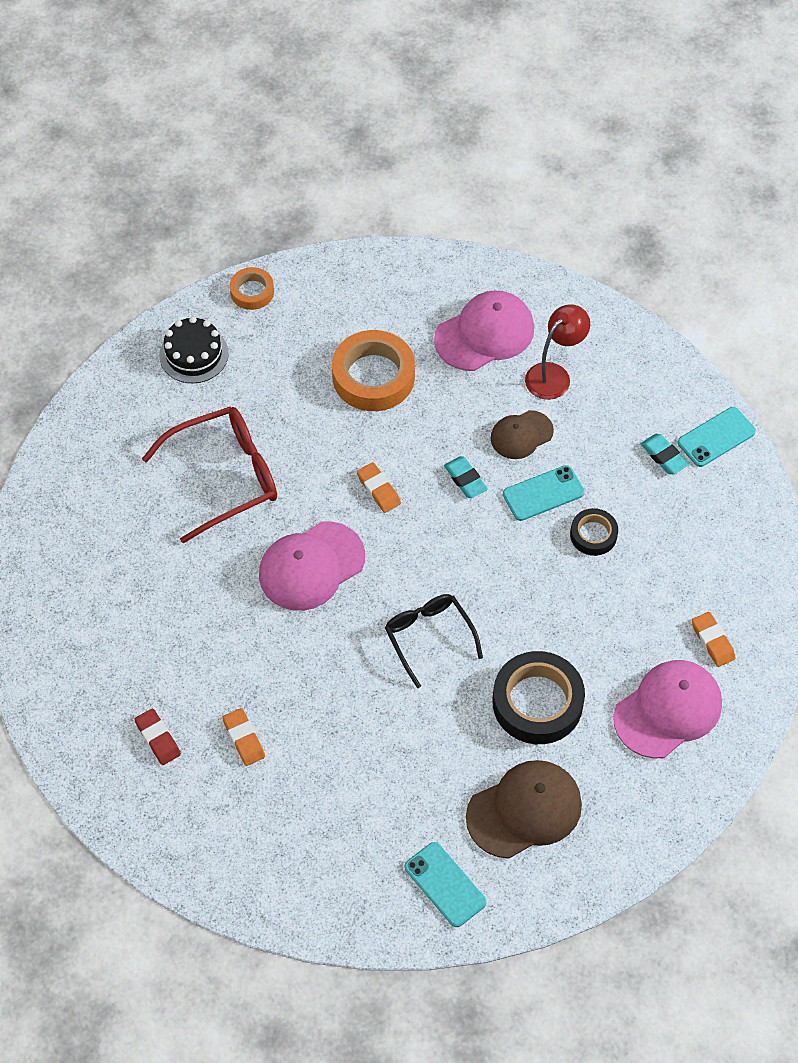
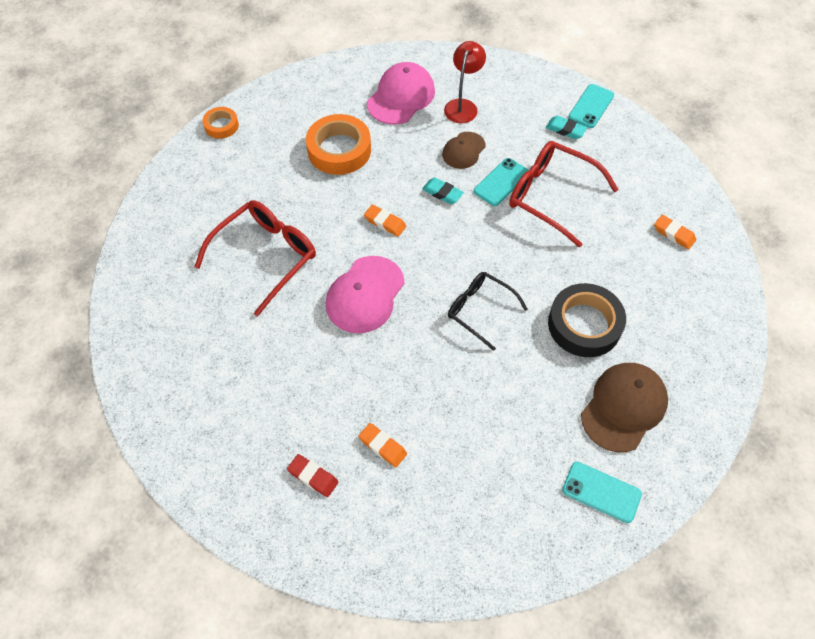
camera: 25 degrees left, 0 degrees up
(194, 354) = (198, 181): black cake -> none
(593, 535) = (551, 196): black tape -> red glasses
(668, 710) = (675, 292): pink cap -> none

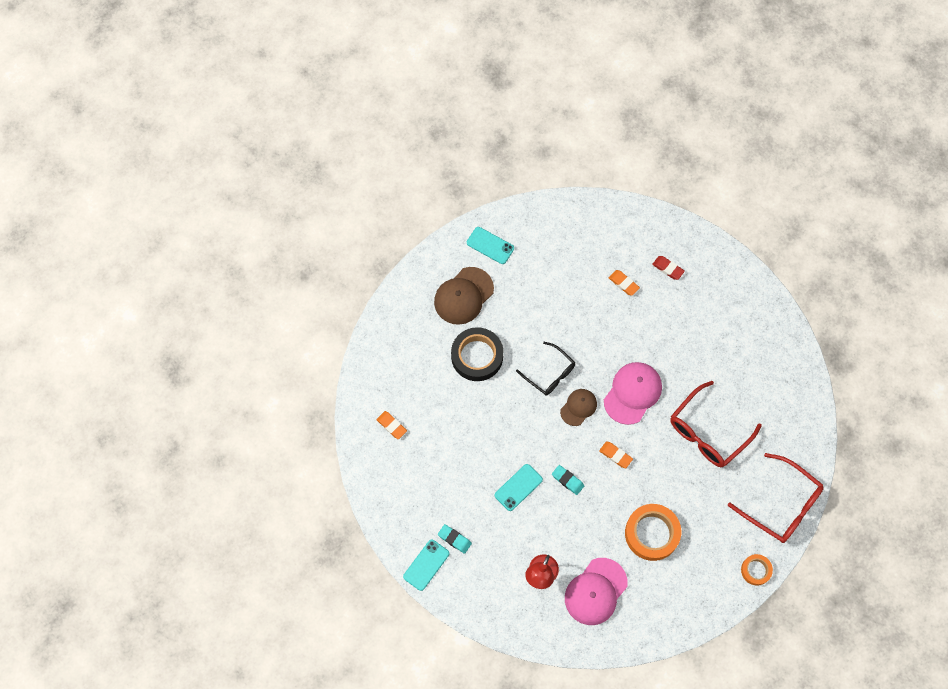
camera: 175 degrees left, 10 degrees up
(463, 150) = (545, 524): brown cap -> brown cap (578, 407)
(551, 196) = (480, 470): red glasses -> red glasses (782, 505)

